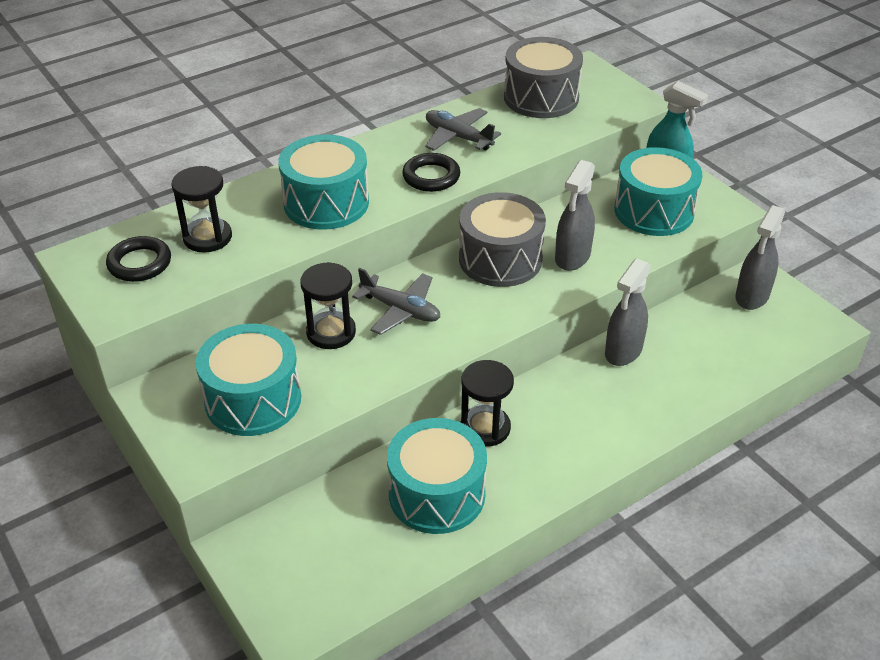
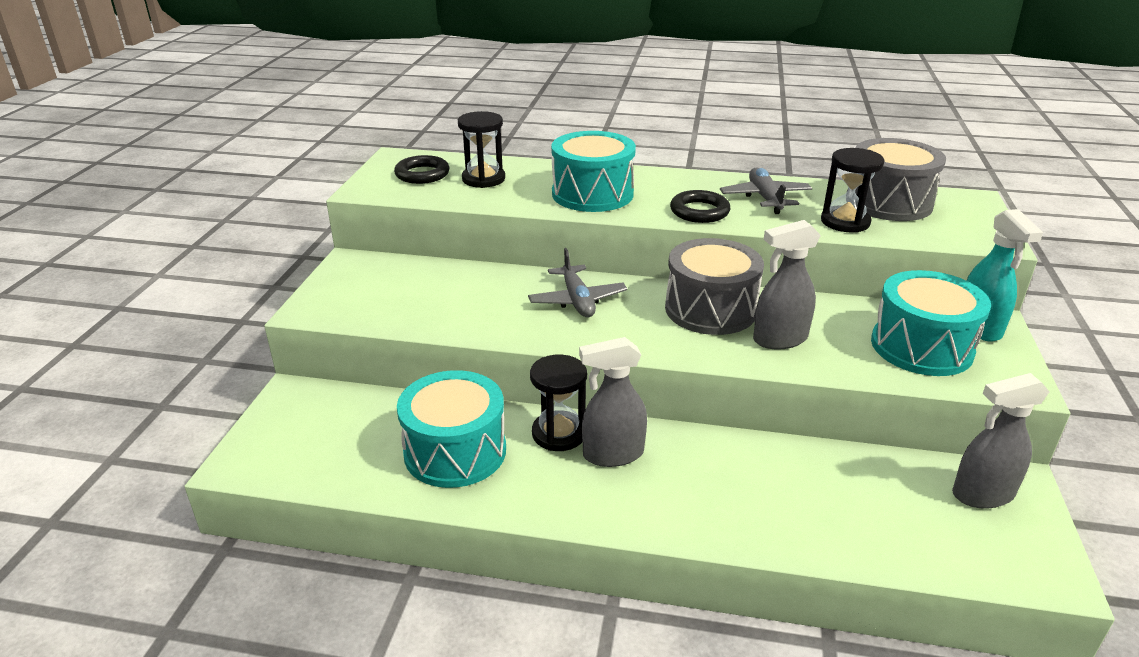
camera: 45 degrees right, 10 degrees down
(253, 399) = (396, 297): turquoise drum -> none
(331, 332) = (507, 288): black hourglass -> black hourglass (845, 222)
(623, 351) = (765, 455): grey spray bottle -> grey spray bottle (612, 454)

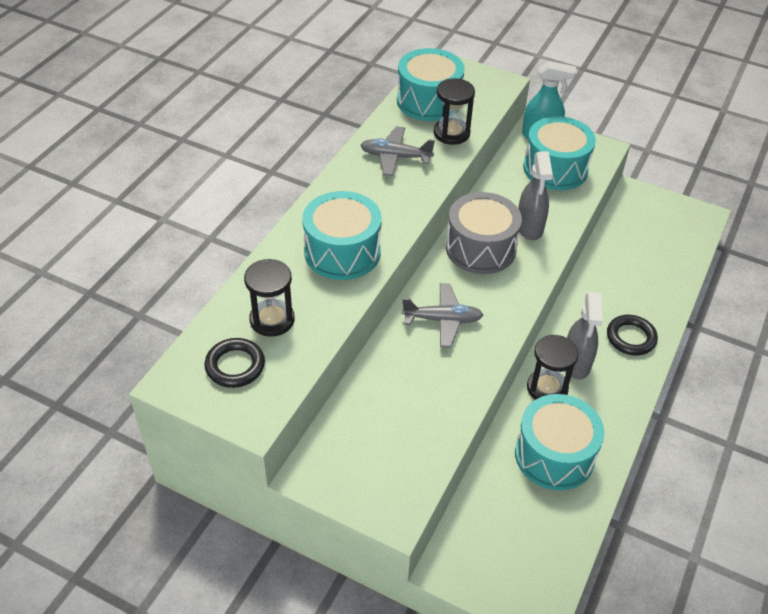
camera: 75 degrees left, 15 degrees up
(699, 211) = (404, 199): black ring -> black ring (631, 338)
(888, 202) = (428, 101): grey drum -> turquoise drum
(982, 494) = (642, 211): grey spray bottle -> none

